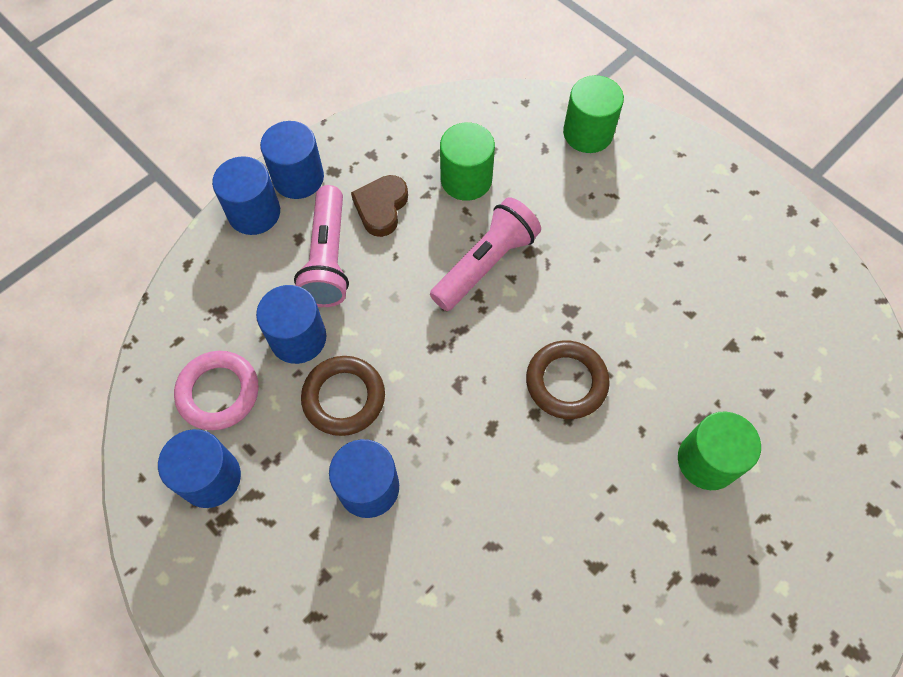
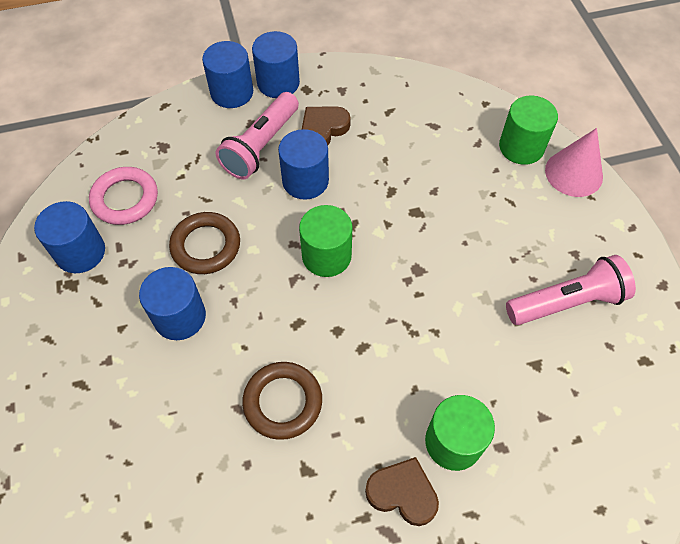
camera: 30 degrees right, 5 degrees down
(298, 338) = (203, 189): blue cylinder -> blue cylinder (305, 181)
(466, 179) = (400, 138): green cylinder -> green cylinder (326, 256)
(485, 264) = (374, 204): pink flashlight -> pink flashlight (567, 302)
(566, 382) = (378, 320): brown ring -> brown ring (283, 402)
(651, 137) = (573, 173): none -> pink cone
(694, 535) = (402, 493): none -> brown heart

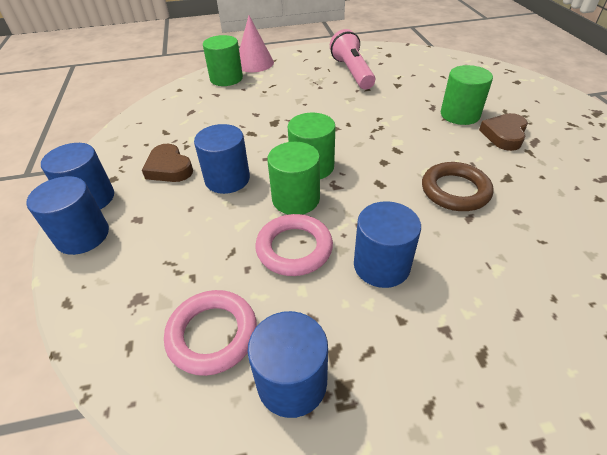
camera: 85 degrees left, 15 degrees down
(206, 246) = (294, 248): brown ring -> pink ring
(261, 146) = (173, 210): pink flashlight -> none
(273, 243) = (296, 199): none -> green cylinder

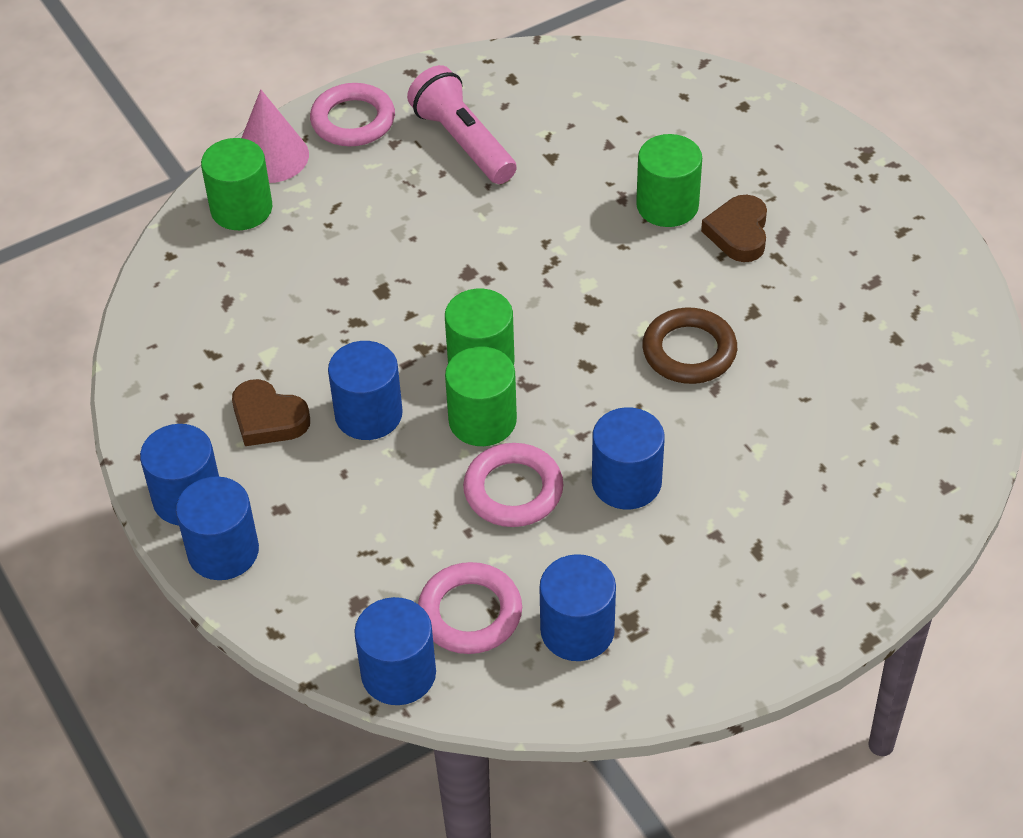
camera: 20 degrees left, 5 degrees up
(125, 370) = (398, 673): none -> blue cylinder
(301, 57) = (353, 120): none -> pink ring

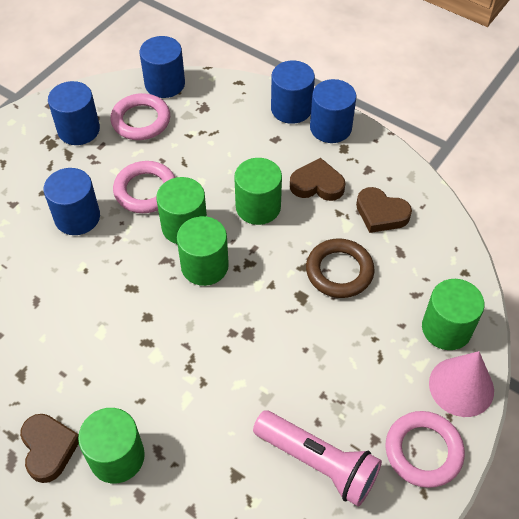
camera: 155 degrees right, 5 degrees up
(213, 353) = (381, 213): none -> brown heart
(368, 414) = (258, 207): blue cylinder -> green cylinder
(689, 351) = (61, 323): brown ring -> brown ring (339, 271)

